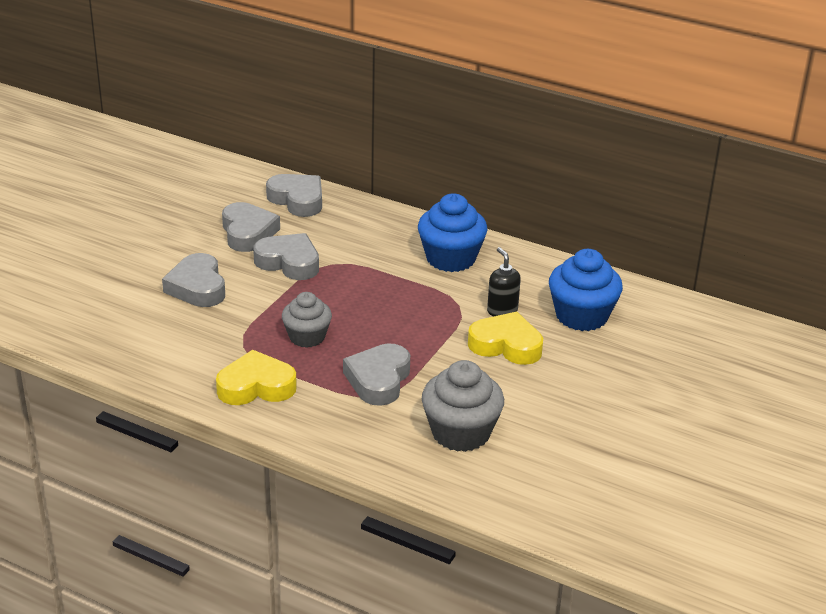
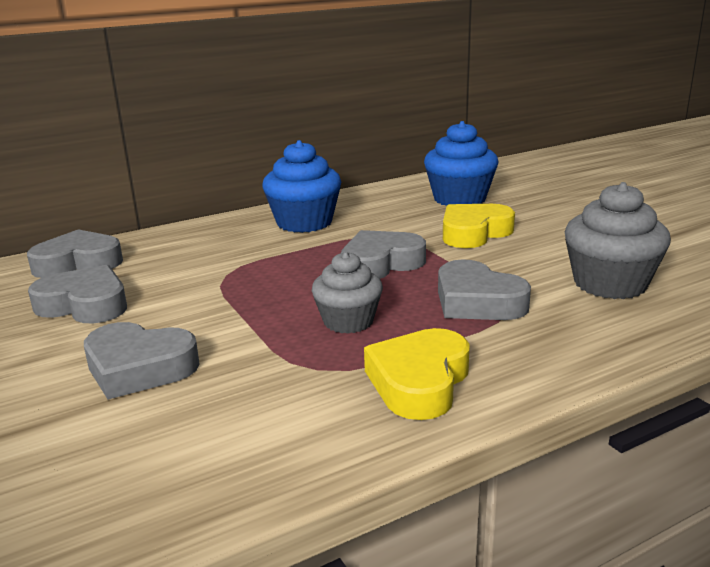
camera: 55 degrees left, 10 degrees down
(289, 262) = (185, 296): grey heart -> grey heart (380, 263)
(502, 311) = (416, 222): black soap dispenser -> none

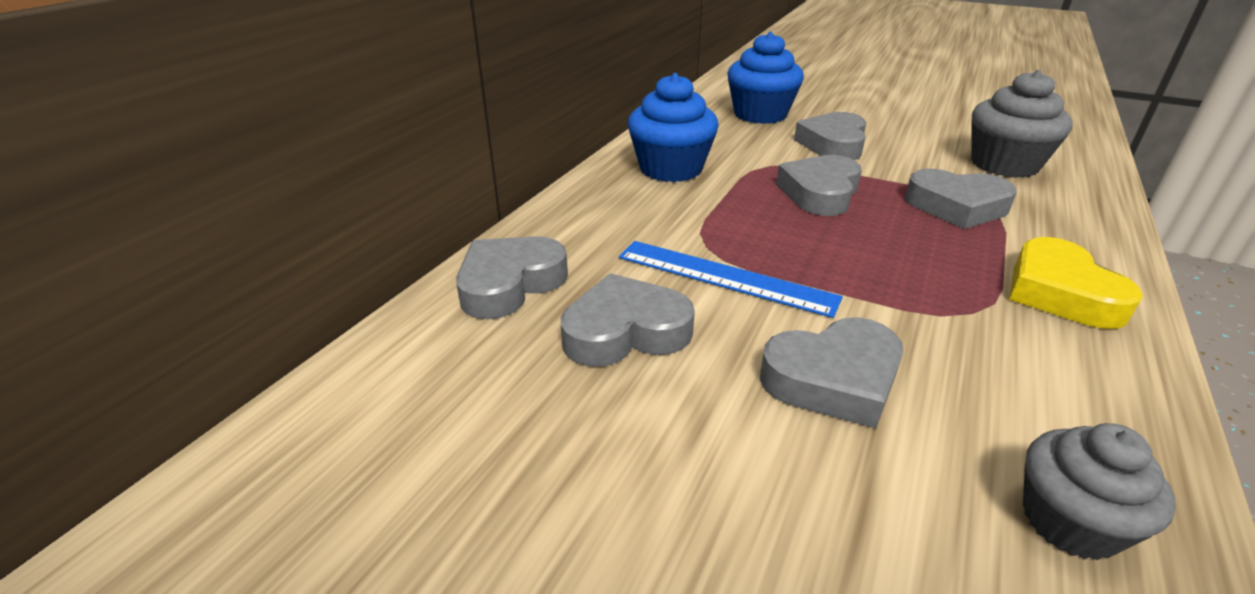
camera: 35 degrees left, 10 degrees up
(197, 295) = (725, 277): none -> blue ruler
(348, 321) = (906, 257): grey cupcake -> grey cupcake (1069, 522)
(474, 233) = (833, 144): yellow heart -> grey heart

